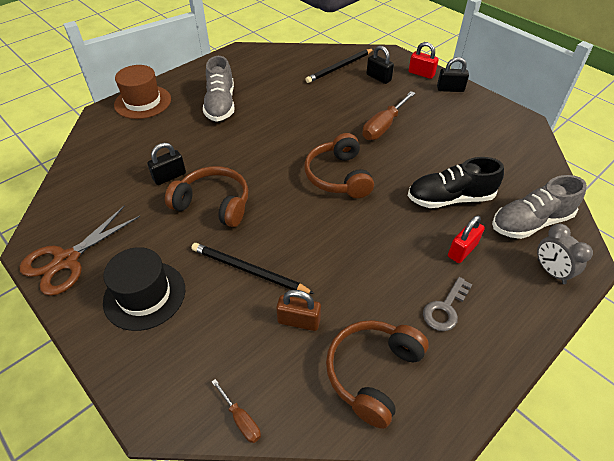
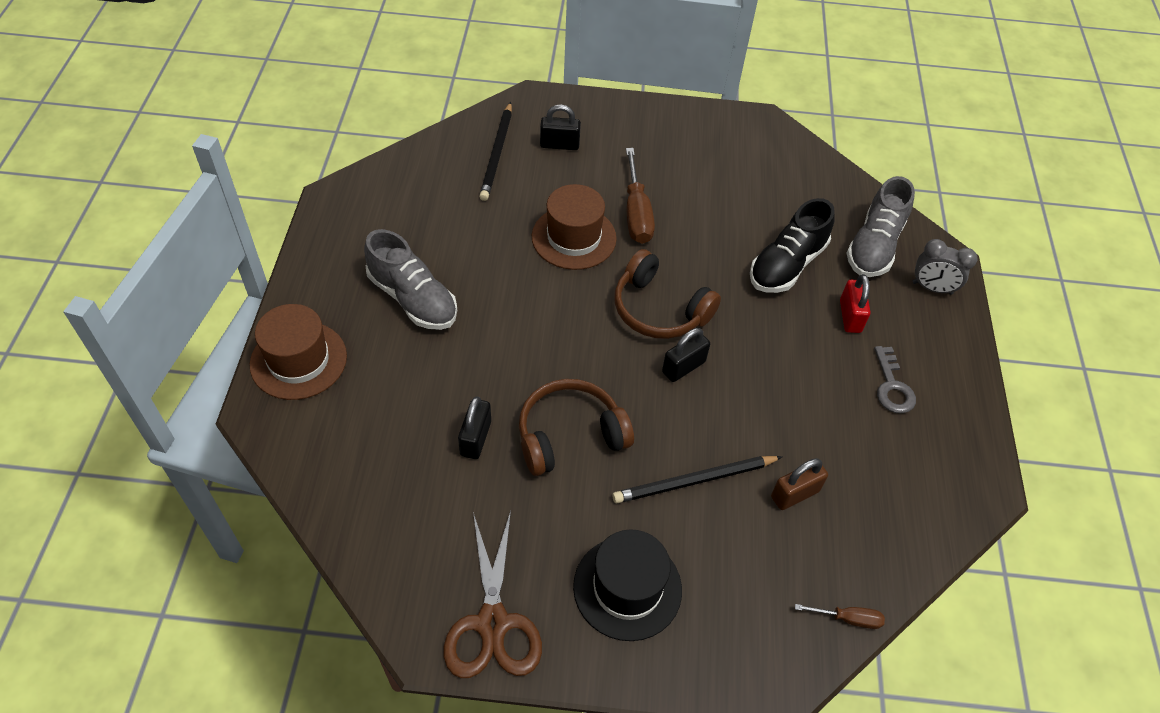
camera: 45 degrees left, 5 degrees up
(333, 120) = (574, 237): none -> brown hat
(372, 373) = (898, 491): brown headphones -> none
(421, 74) = (600, 112): red padlock -> none
(450, 89) = (653, 118): black padlock -> black padlock (683, 367)

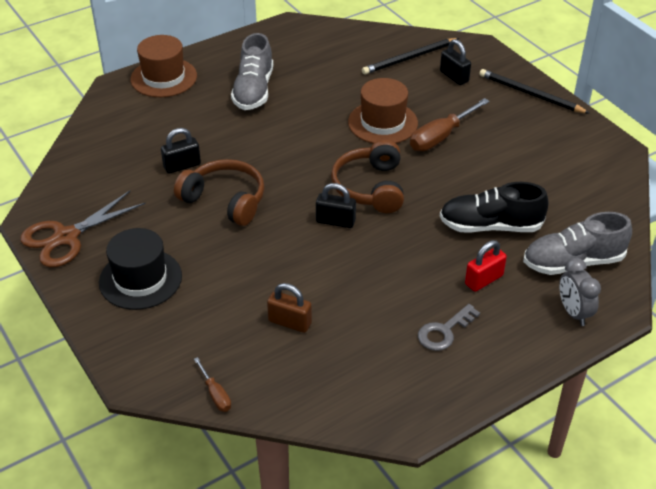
camera: 55 degrees right, 10 degrees down
(694, 481) = (249, 270): black pencil -> black pencil (530, 94)

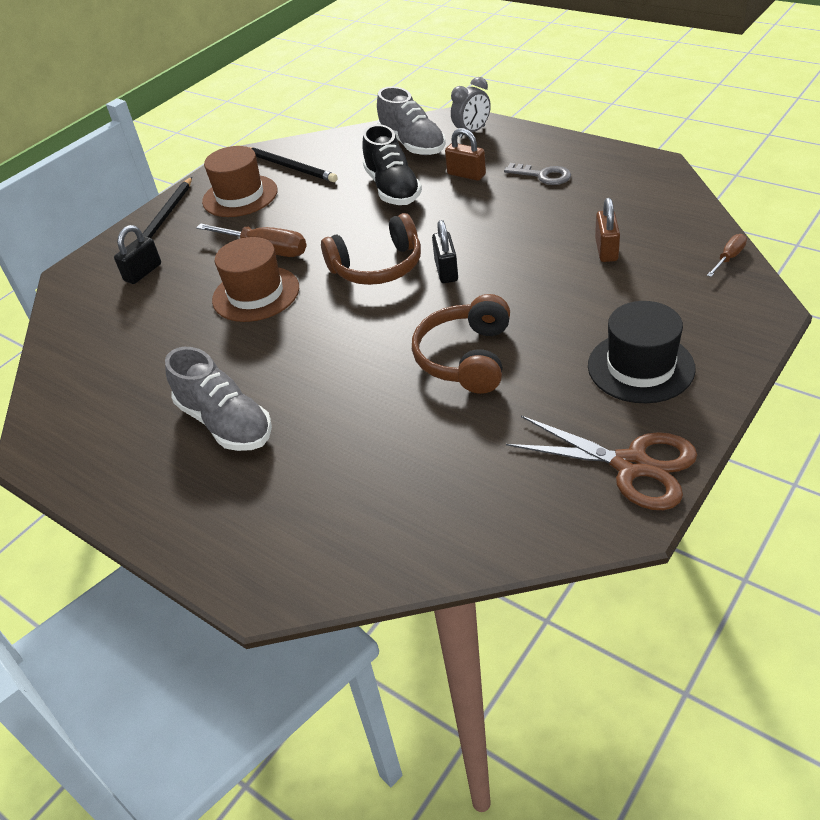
camera: 105 degrees left, 0 degrees up
(163, 78) = (223, 538): brown hat -> brown hat (240, 196)
(182, 166) = (425, 421): black padlock -> none
(253, 90) = (225, 423): grey shoe -> grey shoe turned 60 degrees clockwise
(409, 58) = (109, 315): black pencil -> black pencil (290, 167)
(484, 280) = (466, 174): red padlock -> brown padlock

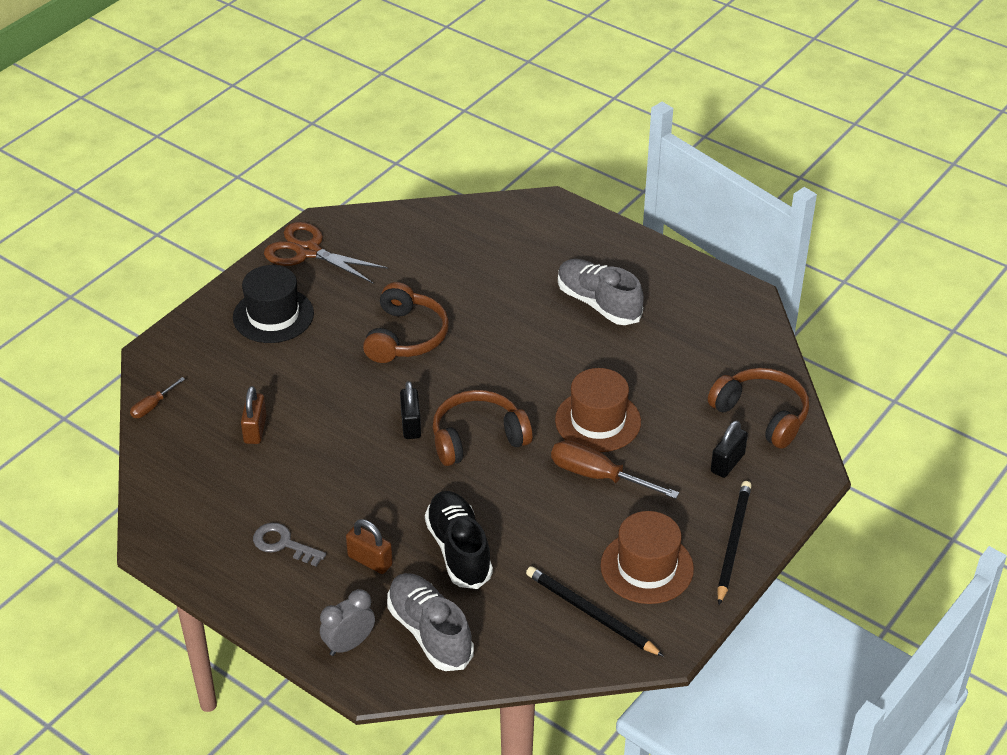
camera: 175 degrees right, 0 degrees up
(90, 316) = (762, 415): none -> brown headphones

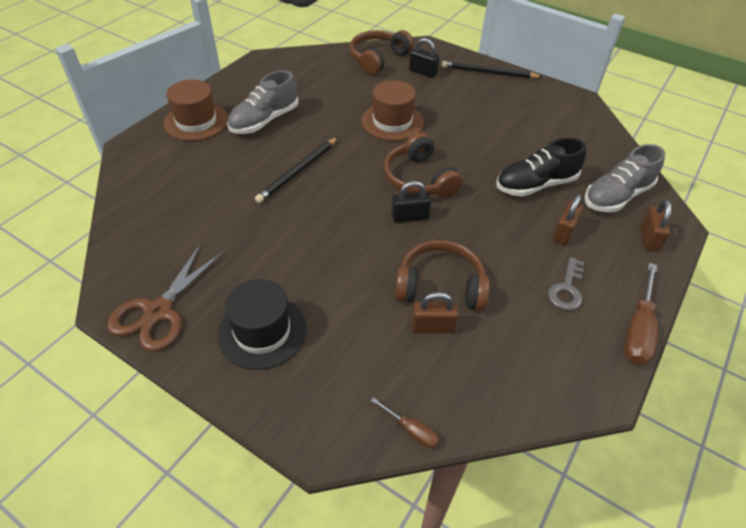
camera: 95 degrees left, 5 degrees up
(349, 644) = (649, 238): grey clock -> brown padlock
(406, 336) = (299, 226): brown headphones -> brown headphones (440, 286)
(590, 613) = (566, 125): black pencil -> black pencil (298, 171)
(598, 476) = (446, 122): brown screwdriver -> brown screwdriver (638, 330)
(646, 567) = (520, 103): brown hat -> brown hat (196, 121)

